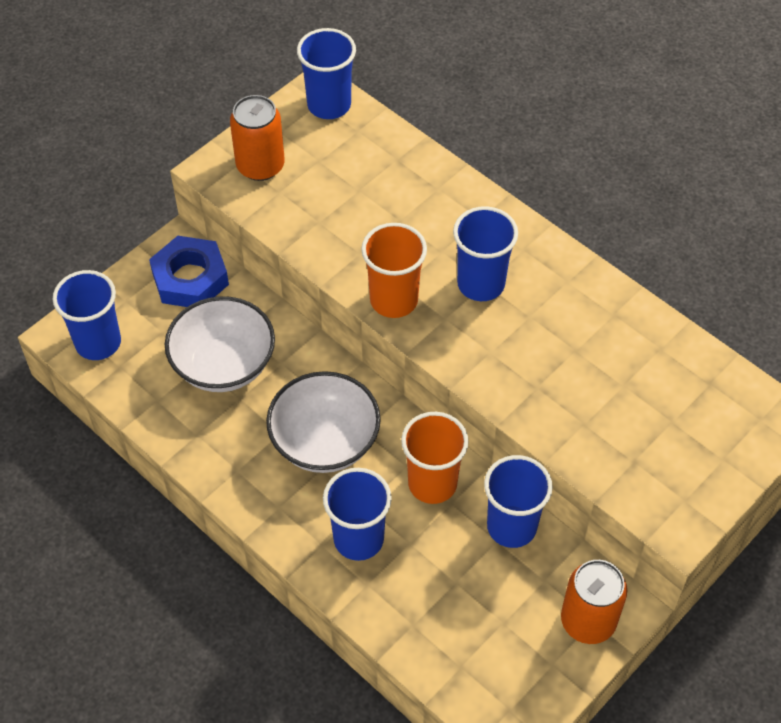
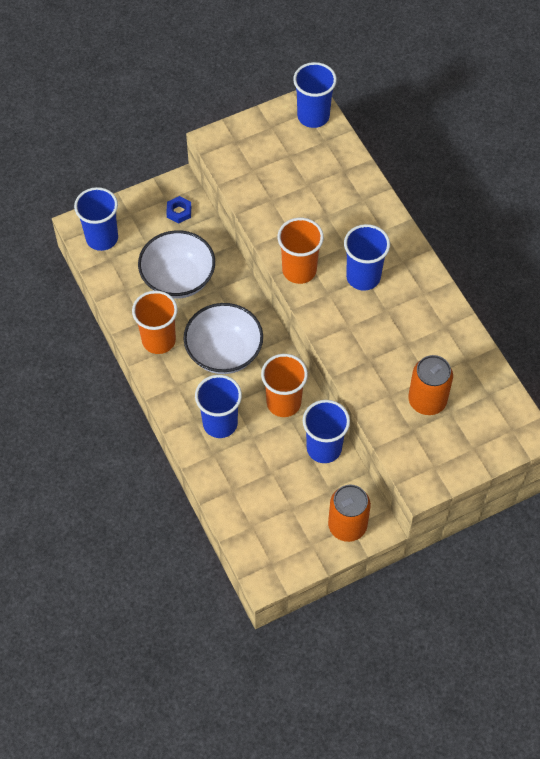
camera: 20 degrees right, 5 degrees up
(190, 278) = (179, 212): blue nut -> blue nut, size x0.49
(229, 454) = (158, 340): none -> orange cup
(260, 166) = (248, 147): orange can -> orange can (427, 400)

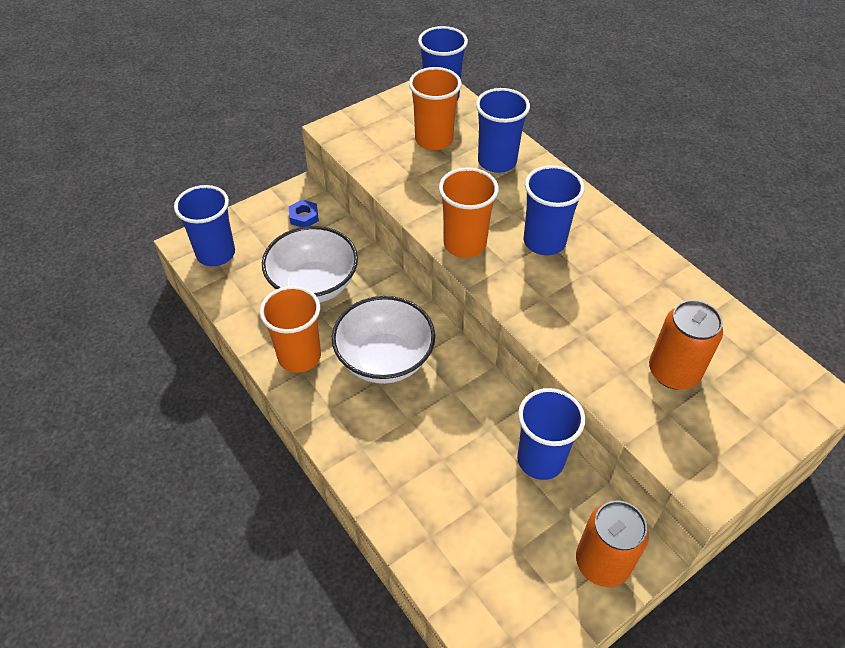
camera: 10 degrees left, 10 degrees down
(220, 423) = (396, 448): blue cup -> blue cup (497, 161)
(283, 402) = (473, 409): orange cup -> orange cup (434, 140)

